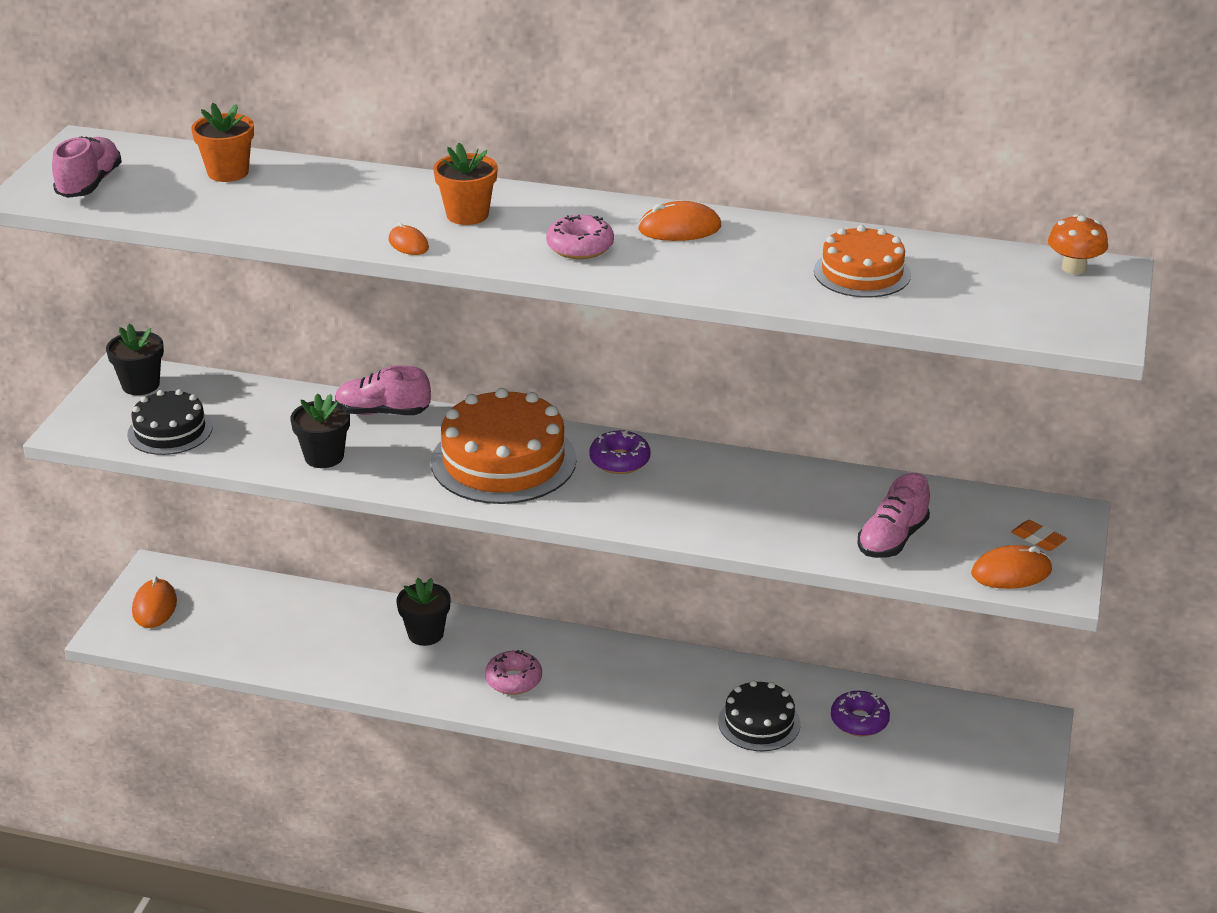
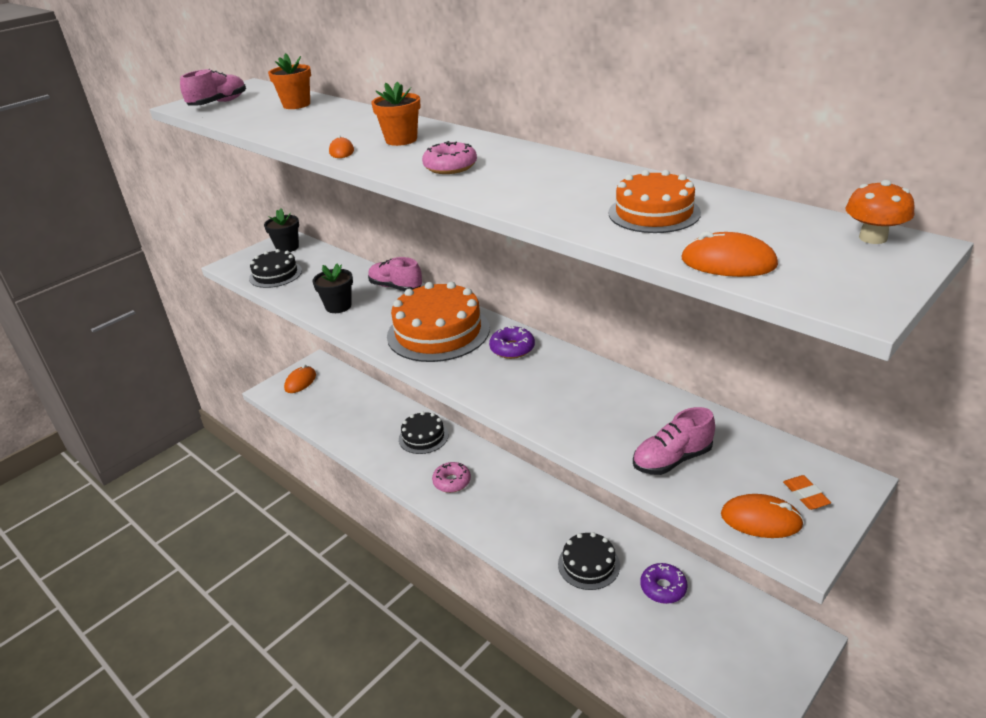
camera: 30 degrees right, 0 degrees up
(425, 634) = (423, 437): black flower pot -> black cake
(679, 228) = (537, 164): orange mouse -> orange mouse (728, 262)

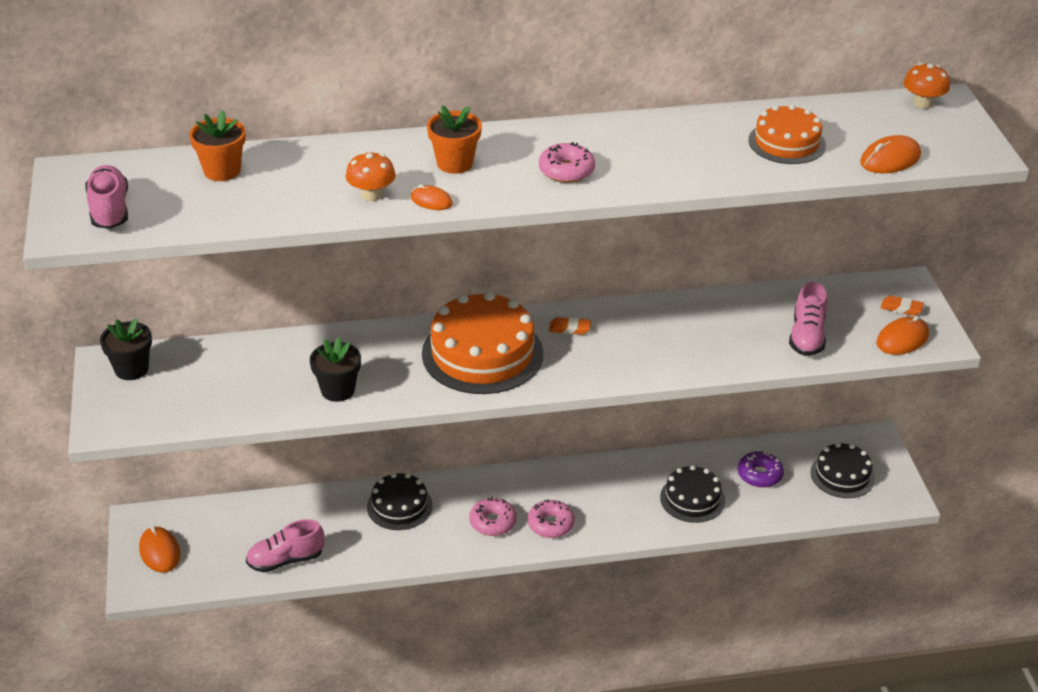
camera: 55 degrees left, 5 degrees up
(275, 274) = (190, 403): black cake -> black cake (842, 475)
(324, 138) = (371, 195): none -> orange mushroom
(395, 287) = (355, 338): pink shoe -> pink shoe (285, 560)
(479, 508) = (550, 524): none -> pink donut
(512, 348) = (569, 329): purple donut -> orange eraser

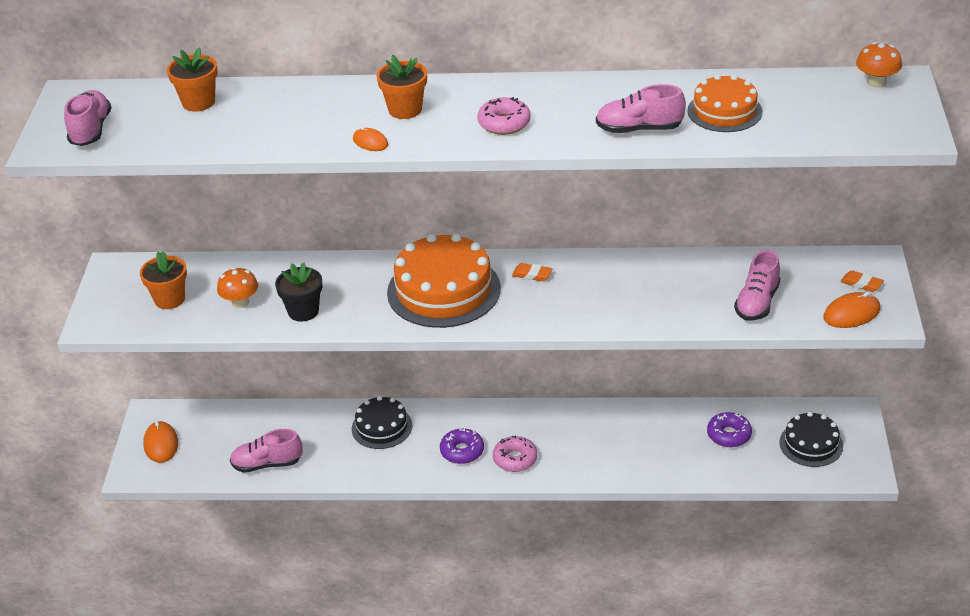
camera: 15 degrees right, 0 degrees up
(131, 369) = (132, 276): black flower pot -> none
(183, 391) = (169, 299): none -> orange flower pot
(371, 195) = (319, 133): orange mushroom -> orange mushroom (240, 302)
(492, 522) = (462, 451): pink donut -> purple donut
(692, 499) = (656, 450): black cake -> none
(708, 167) = (639, 129): none -> pink shoe
(890, 159) = (820, 134): orange mouse -> none

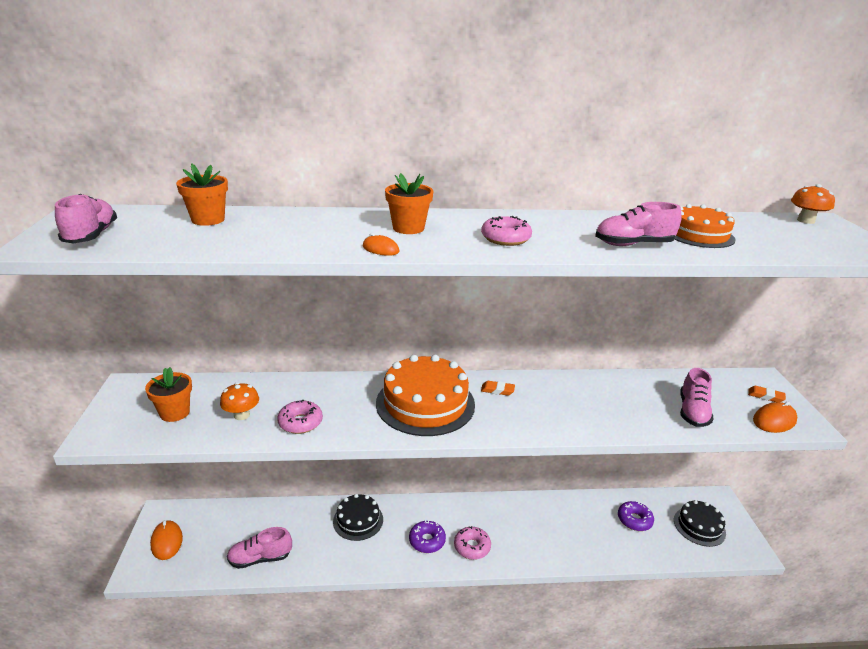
camera: 10 degrees left, 10 degrees down
(303, 311) = (300, 422): black flower pot -> pink donut

